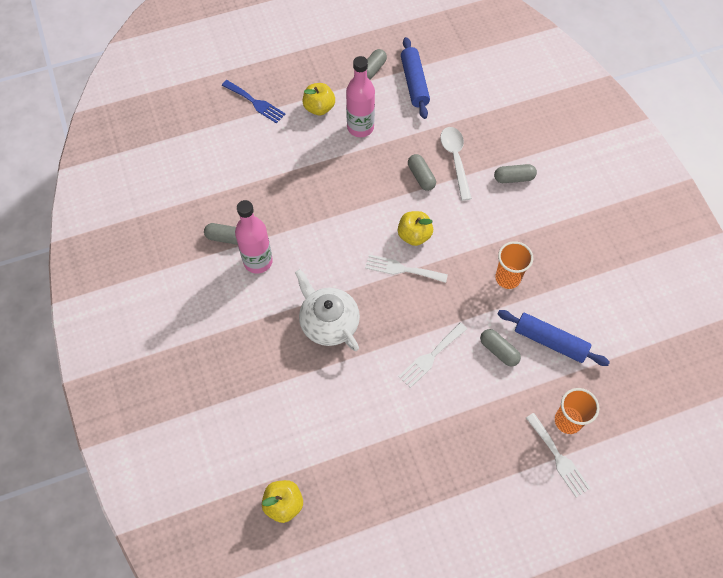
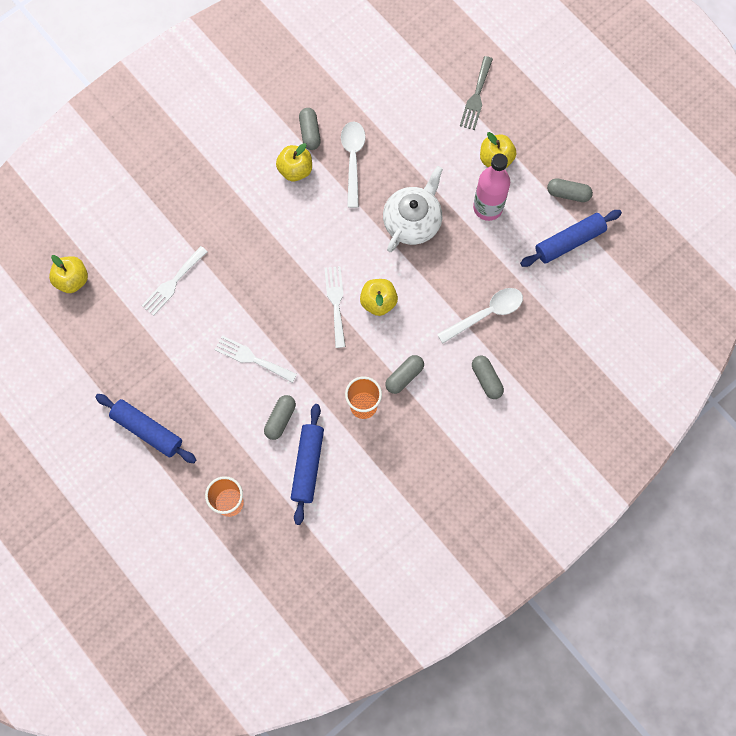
camera: 70 degrees right, 10 degrees up
(255, 103) = (476, 96): blue fork -> grey fork
(258, 261) = (295, 170): pink bottle -> yellow apple
(269, 212) = (353, 159): none -> white spoon
(328, 322) = (255, 255): white teapot -> white teapot (412, 221)
(421, 176) = (451, 286): grey capsule -> grey capsule (404, 376)
(472, 476) = (147, 430): none -> blue rolling pin
(558, 458) = (190, 503): white fork -> white fork (173, 283)

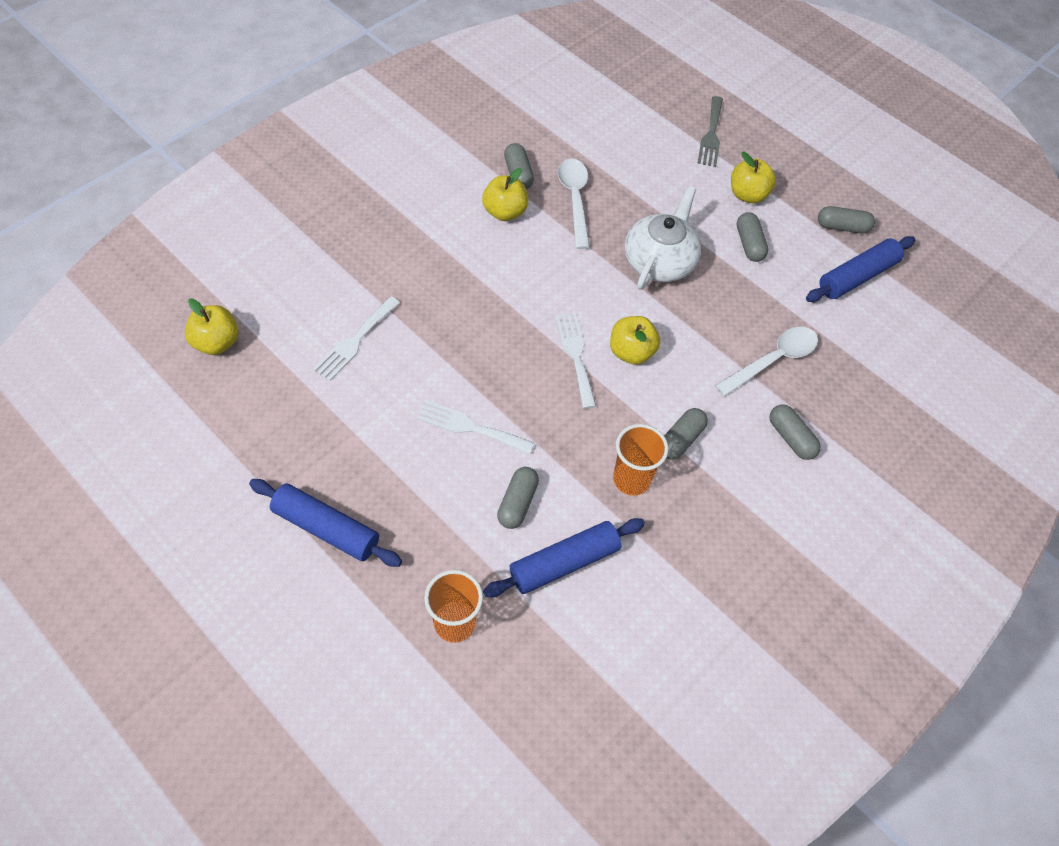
camera: 10 degrees left, 15 degrees down
(308, 465) = (564, 563): blue rolling pin -> blue rolling pin turned 60 degrees clockwise
(488, 207) = (749, 244): pink bottle -> grey capsule

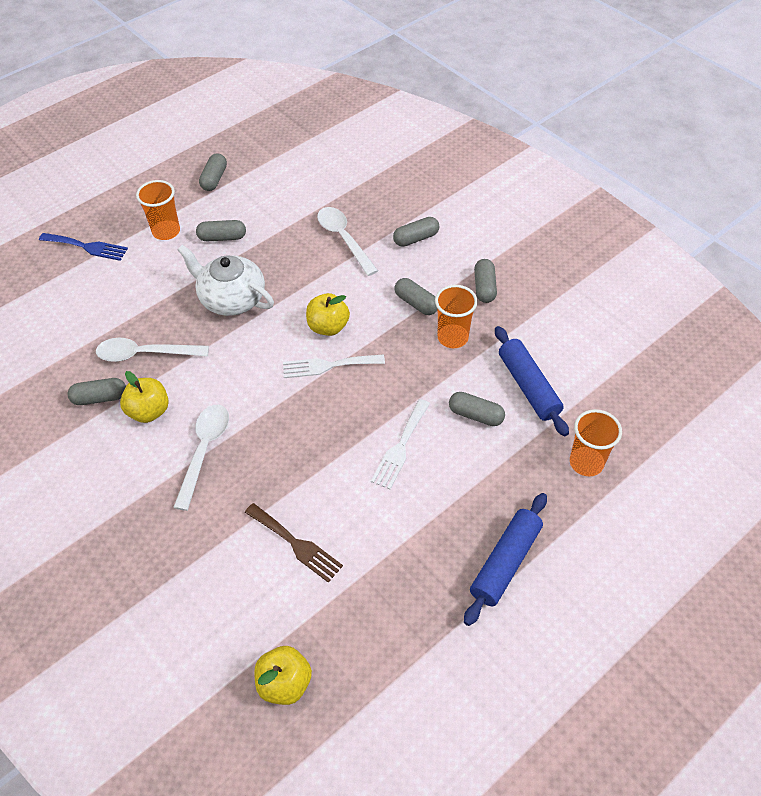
camera: 80 degrees left, 5 degrees down
(355, 341) = (296, 544): white fork -> brown fork
(461, 260) = (204, 450): none -> white spoon
(711, 135) = (87, 247): grey fork -> blue fork
(720, 517) = (484, 287): none -> grey capsule
(747, 195) = (166, 231): yellow apple -> orange cup
(857, 276) = (267, 179): blue rolling pin -> none

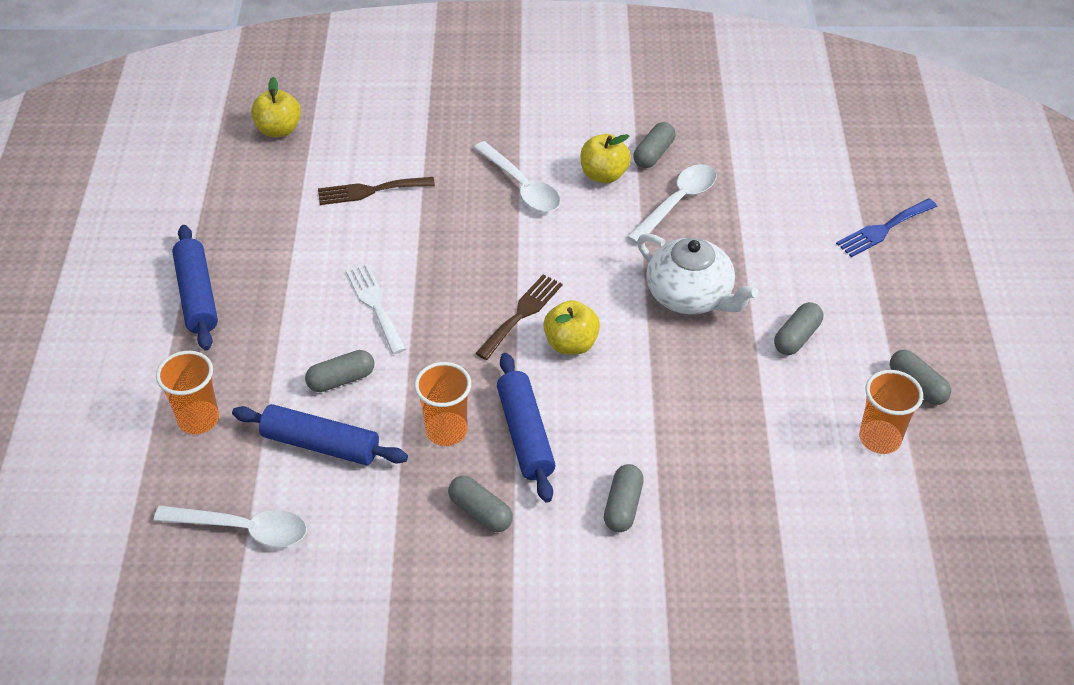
camera: 130 degrees right, 5 degrees down
(166, 231) = (852, 298): orange cup -> orange cup (879, 439)
(231, 298) = (690, 295): white teapot -> white teapot turned 60 degrees clockwise
(328, 366) = (522, 314): white fork -> brown fork
(343, 238) = (691, 439): white spoon -> white spoon (243, 529)
(416, 303) = (525, 434): grey capsule -> blue rolling pin

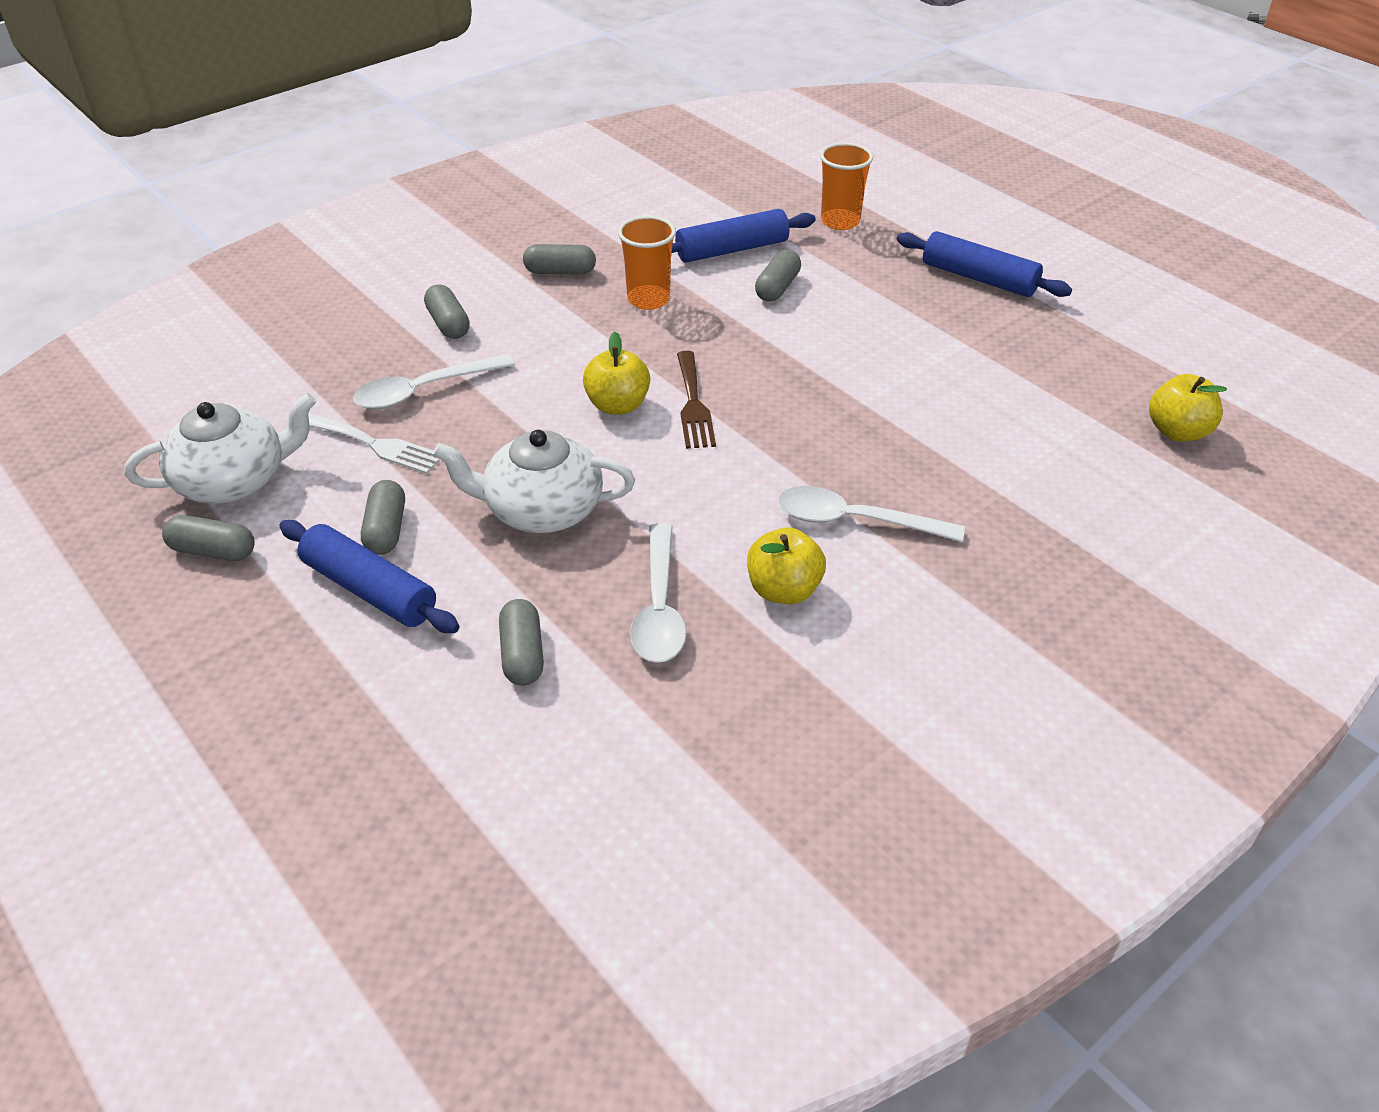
camera: 140 degrees right, 5 degrees down
(243, 529) = (715, 194): white spoon -> white spoon (423, 391)
(370, 191) = (992, 427): brown fork -> none
(375, 305) = (831, 344): white fork -> white fork (377, 445)
(525, 434) = (581, 327): blue rolling pin -> blue rolling pin (370, 589)
(653, 154) = (757, 657): grey capsule -> grey capsule (522, 654)
(879, 439) = (233, 481): orange cup -> white teapot
(883, 229) = (356, 730): blue fork -> none

